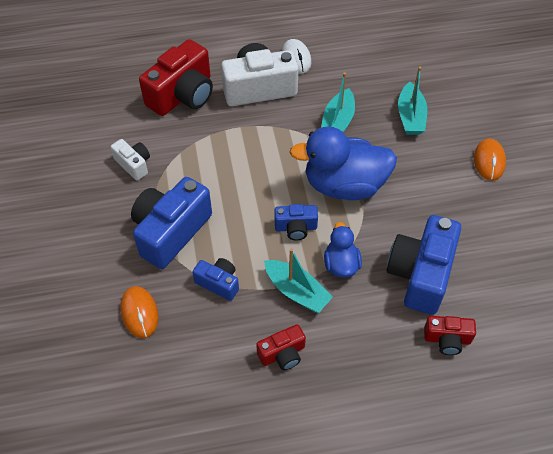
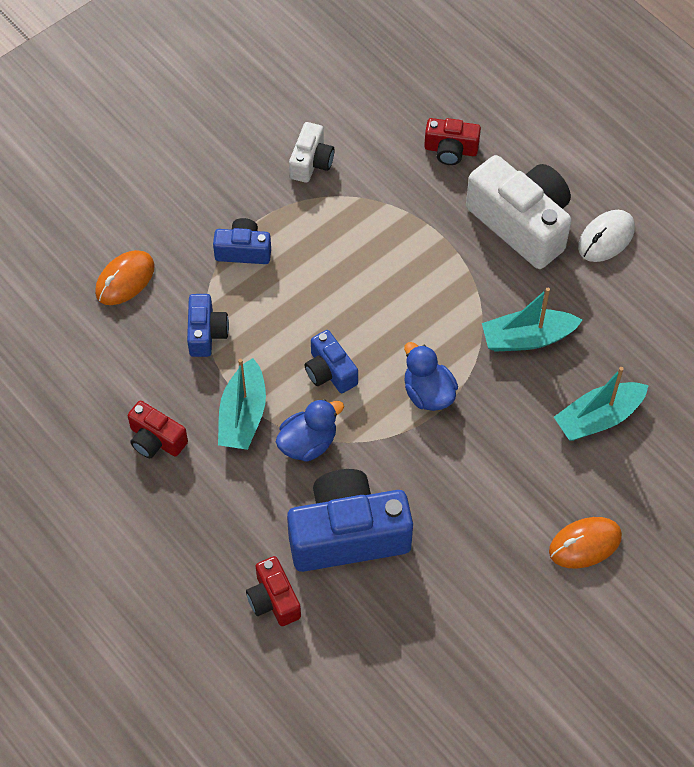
camera: 60 degrees right, 5 degrees up
(171, 232) = (243, 250): blue camera -> blue camera, size x0.51
(183, 95) = (450, 150): red camera -> red camera, size x0.51
(344, 185) = (428, 393): blue duck -> blue duck, size x0.52

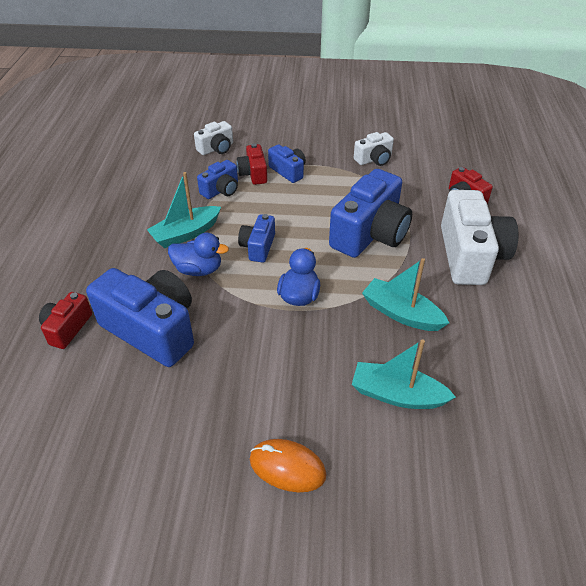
camera: 45 degrees right, 15 degrees down
(125, 280) = (216, 148): orange mouse -> white camera
(156, 440) = (131, 214): red camera -> red camera (253, 174)
(412, 269) = (370, 234): none -> blue camera
(606, 238) = (525, 299): white mouse -> none

